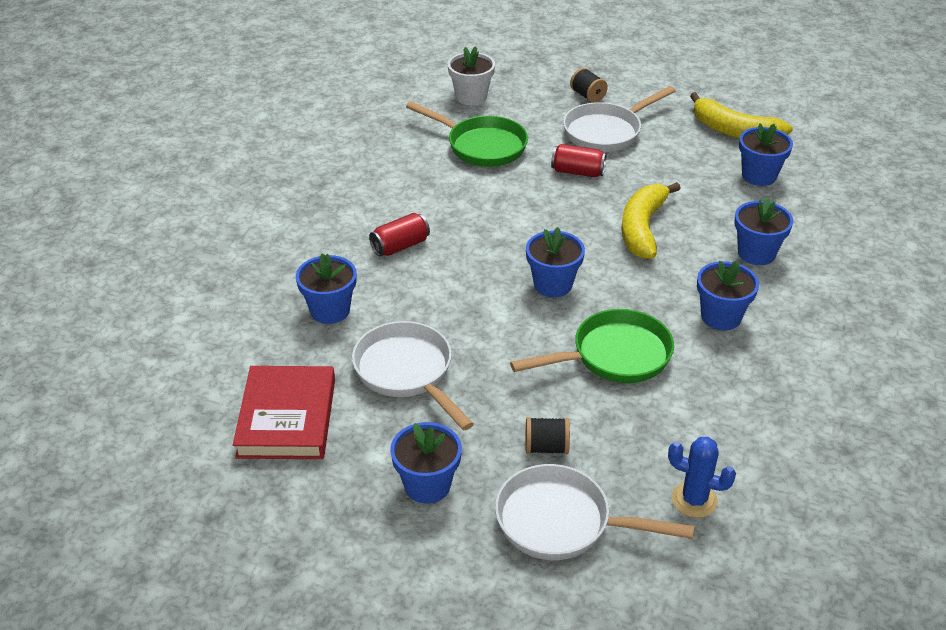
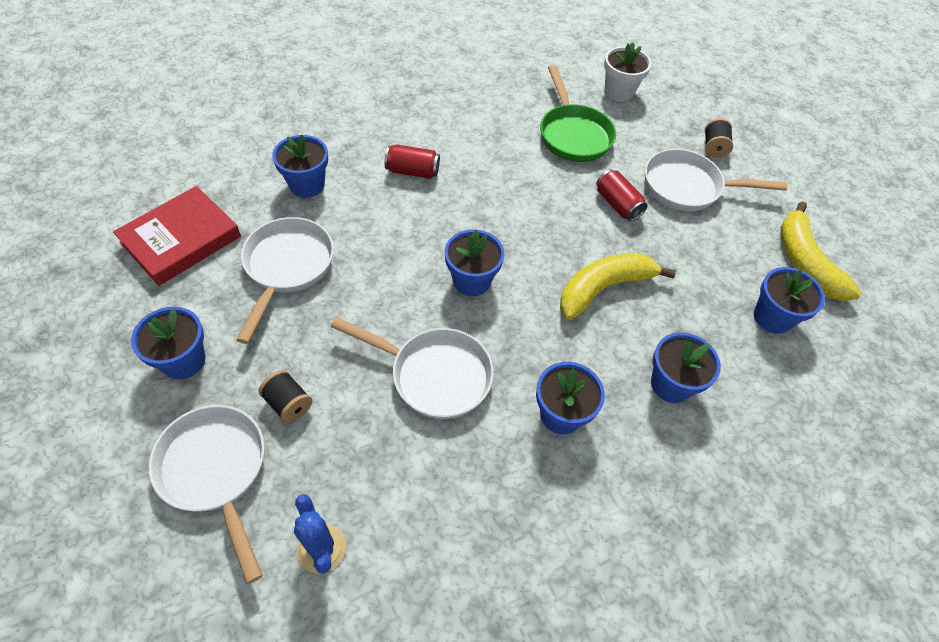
camera: 40 degrees right, 15 degrees up
(614, 356) = (434, 375): green pan -> white pan

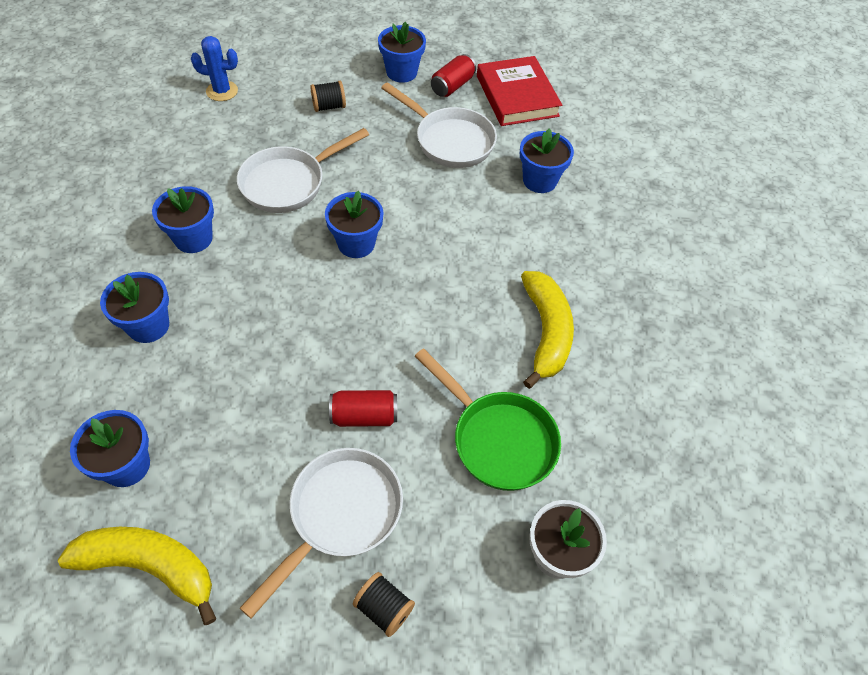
camera: 120 degrees right, 0 degrees up
(216, 471) = (309, 66): white pan -> none
(412, 171) = (517, 259): red can -> red can (452, 86)
(573, 134) = (498, 439): green pan -> green pan turned 150 degrees counterclockwise
(603, 288) = (275, 336): yellow banana -> yellow banana (546, 332)

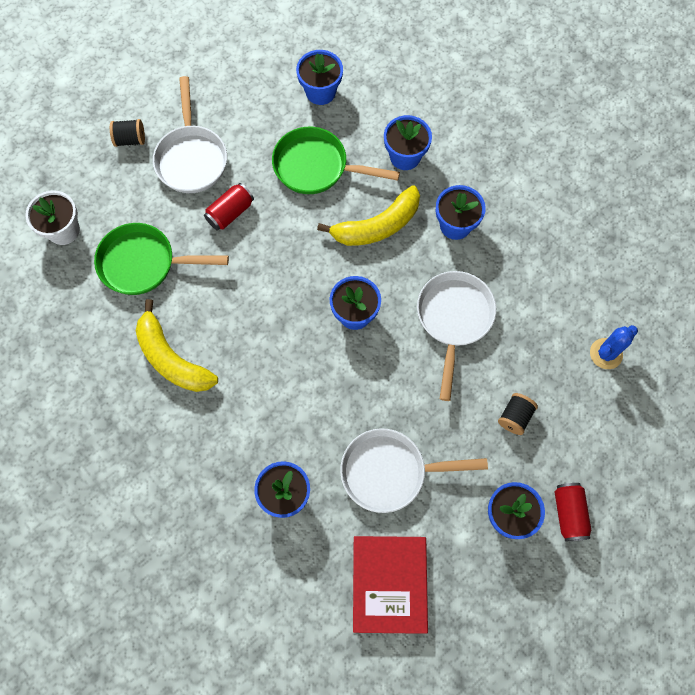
camera: 140 degrees right, 15 degrees up
(150, 566) = (255, 69): yellow banana -> yellow banana (377, 226)
(234, 388) = (316, 167): none -> green pan
(452, 86) = (452, 541): red can -> red can (569, 513)
(517, 96) = (389, 584): red book -> red book turned 60 degrees clockwise

